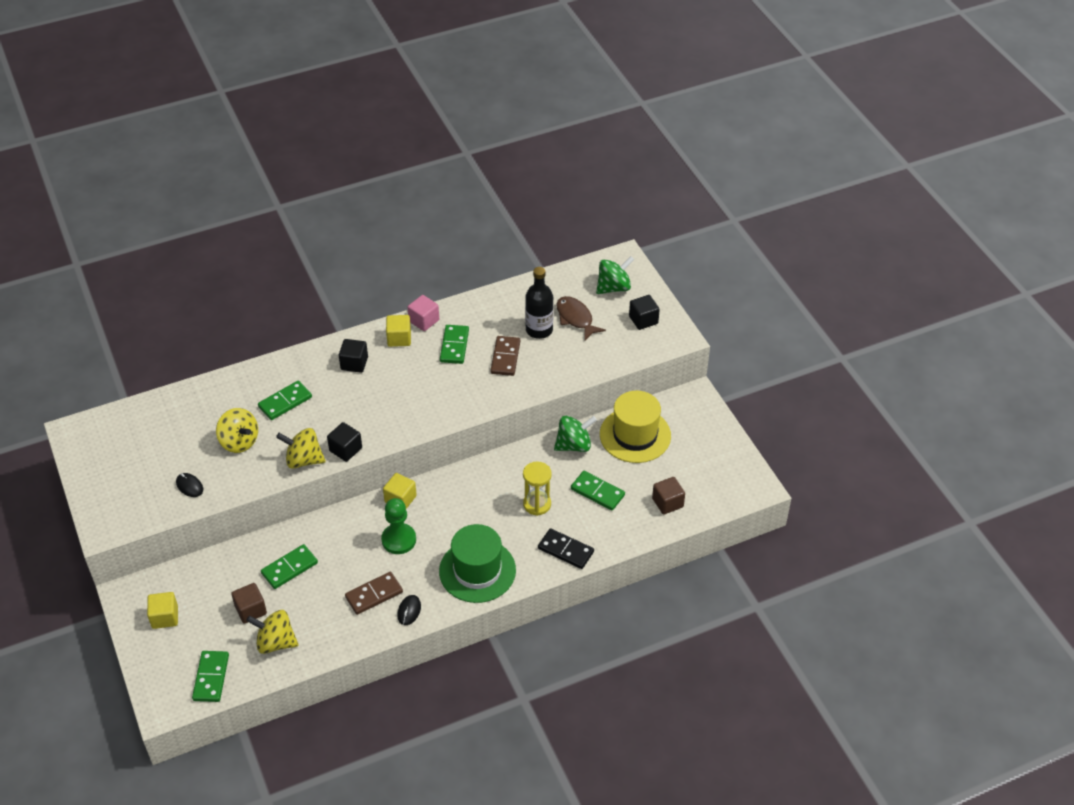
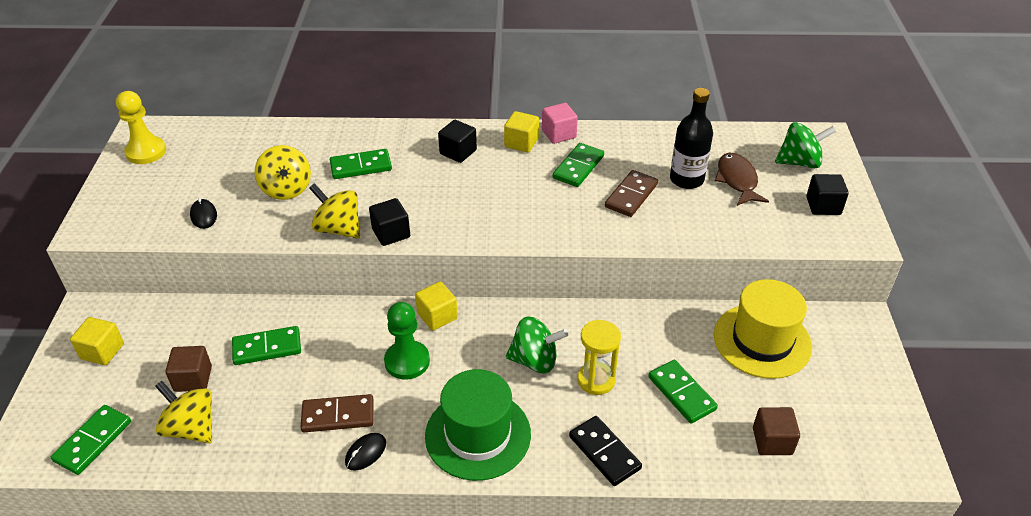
camera: 25 degrees right, 5 degrees down
(95, 449) = (146, 152): none -> yellow pawn
(574, 445) = (677, 326): green spinning top -> green spinning top (535, 360)

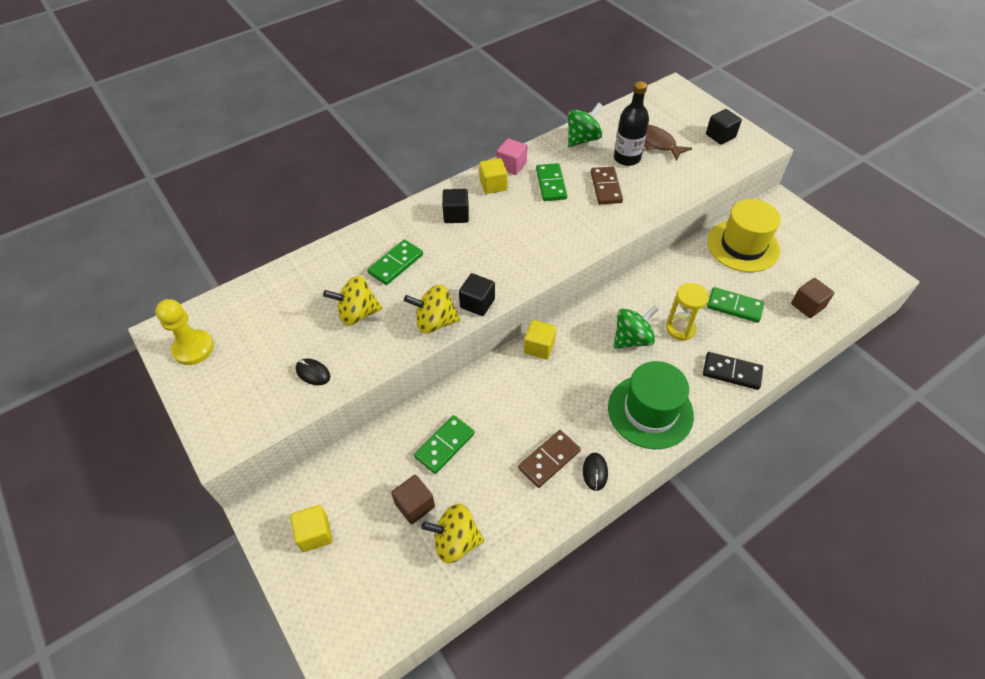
camera: 35 degrees left, 10 degrees up
(93, 441) = (390, 605): green domino -> none
(286, 189) = (357, 314): yellow spinning top -> yellow spinning top turned 135 degrees clockwise
(407, 361) = (553, 391): green pawn -> none
(799, 162) = (678, 112): green spinning top -> green spinning top (582, 139)

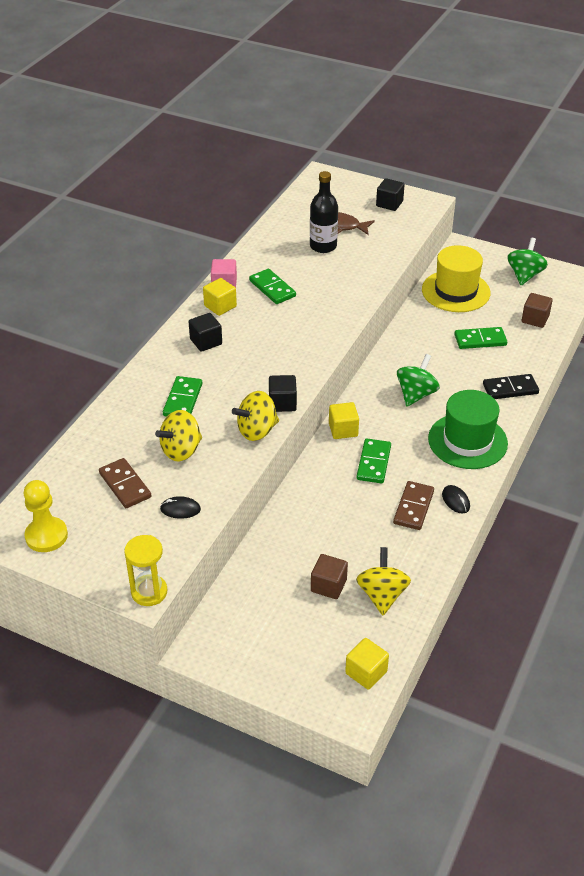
camera: 30 degrees left, 10 degrees down
(315, 534) = (259, 643): yellow cube -> yellow cube (366, 672)
(444, 445) = (319, 533): green domino -> green domino (373, 463)
(455, 541) = (382, 595): yellow spinning top -> yellow spinning top turned 120 degrees clockwise
(582, 139) = (272, 242): green spinning top -> green spinning top (524, 275)
(606, 187) = (323, 276): brown domino -> brown domino (125, 485)
(680, 329) = (449, 372): yellow hourglass -> yellow hourglass (149, 592)

